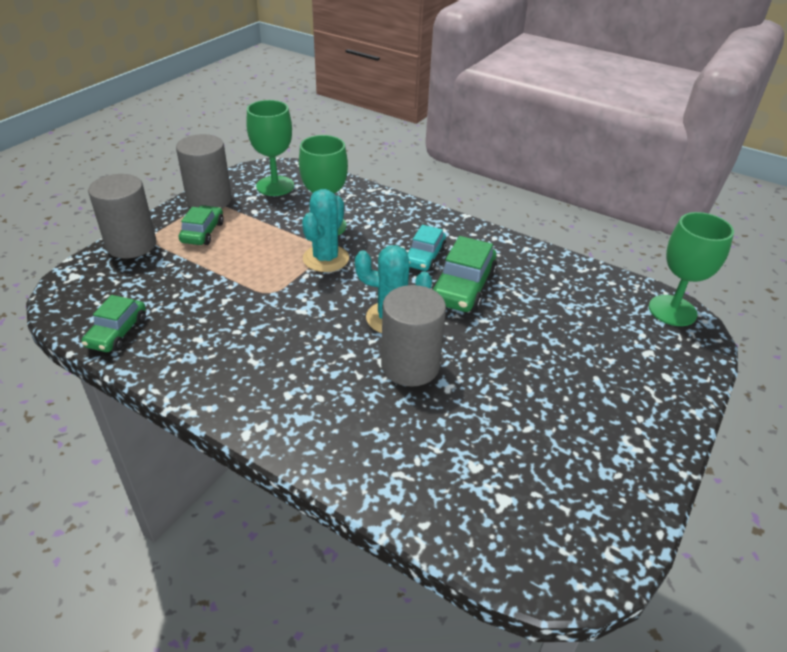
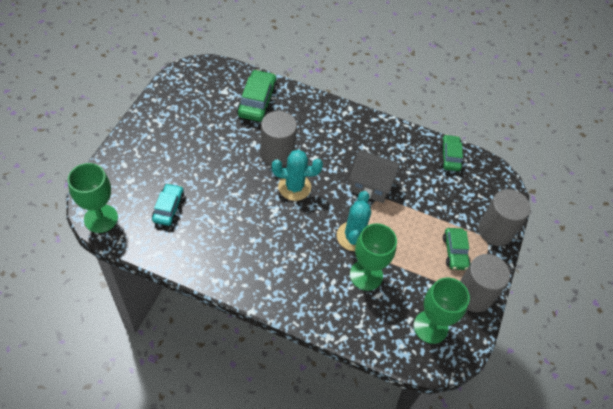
camera: 165 degrees right, 15 degrees up
(273, 308) = (370, 185): none -> grey house
(424, 257) = (281, 249): turquoise car -> turquoise car (168, 208)
(463, 288) = (249, 220): green car -> green car (257, 102)

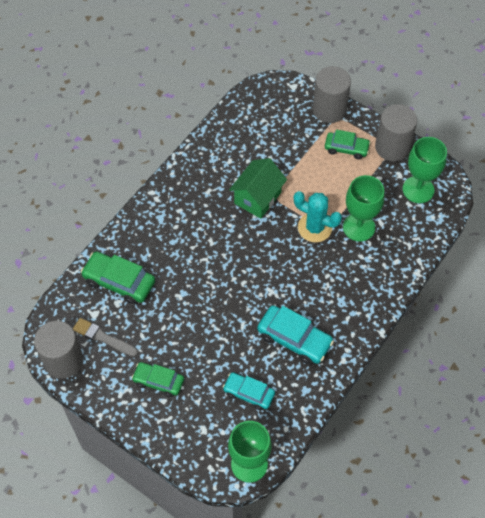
camera: 70 degrees left, 5 degrees up
(204, 100) = (103, 337): none -> grey brush
(229, 236) = (294, 339): none -> turquoise car
(277, 154) = (199, 275): grey cylinder -> grey cylinder (63, 360)
(294, 187) = (246, 267): turquoise cactus -> none
(370, 185) = (257, 198): grey house -> green house
(450, 156) = (236, 120): green car -> green car (158, 381)

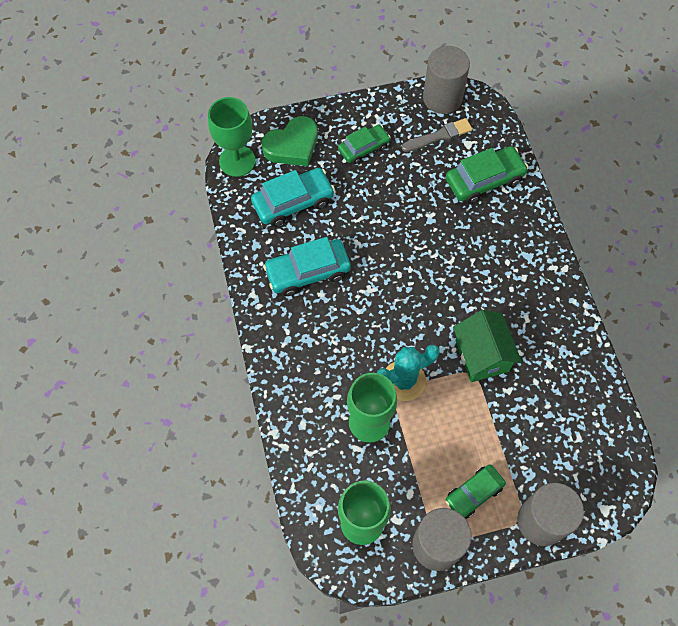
camera: 130 degrees right, 5 degrees up
(200, 434) = (292, 146): none -> green heart
(248, 393) = (293, 202): turquoise car -> turquoise car, size x1.51

